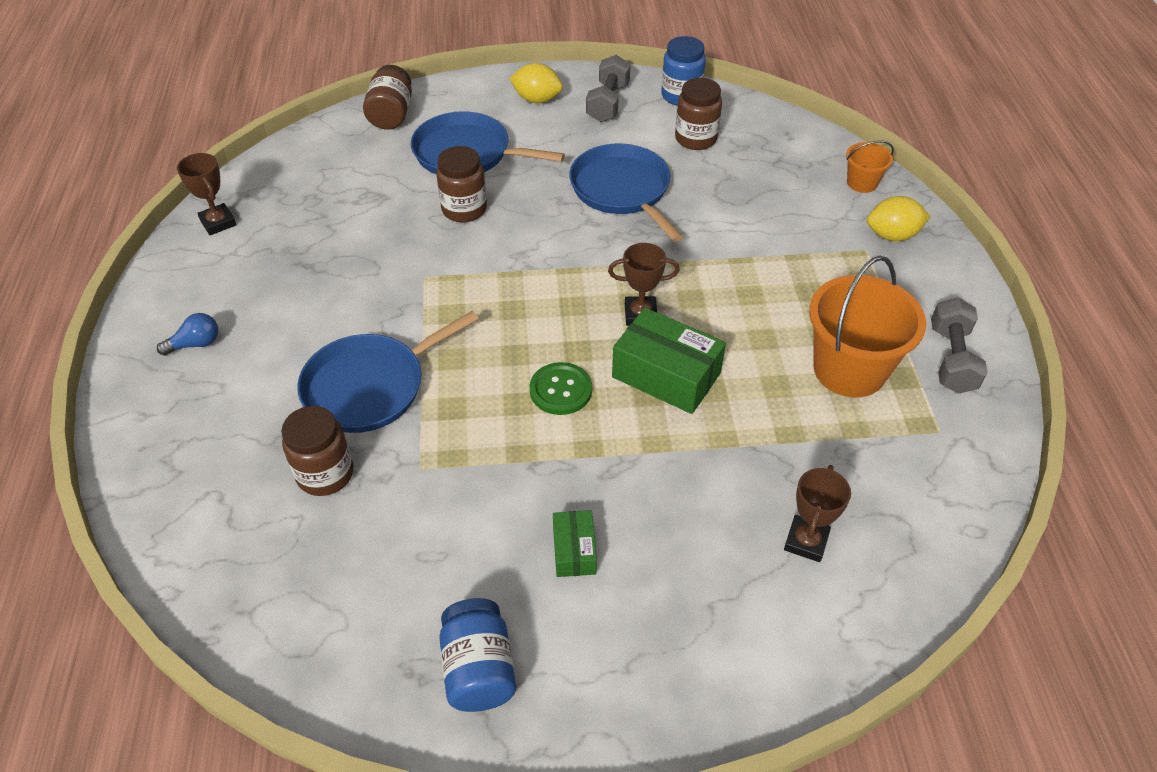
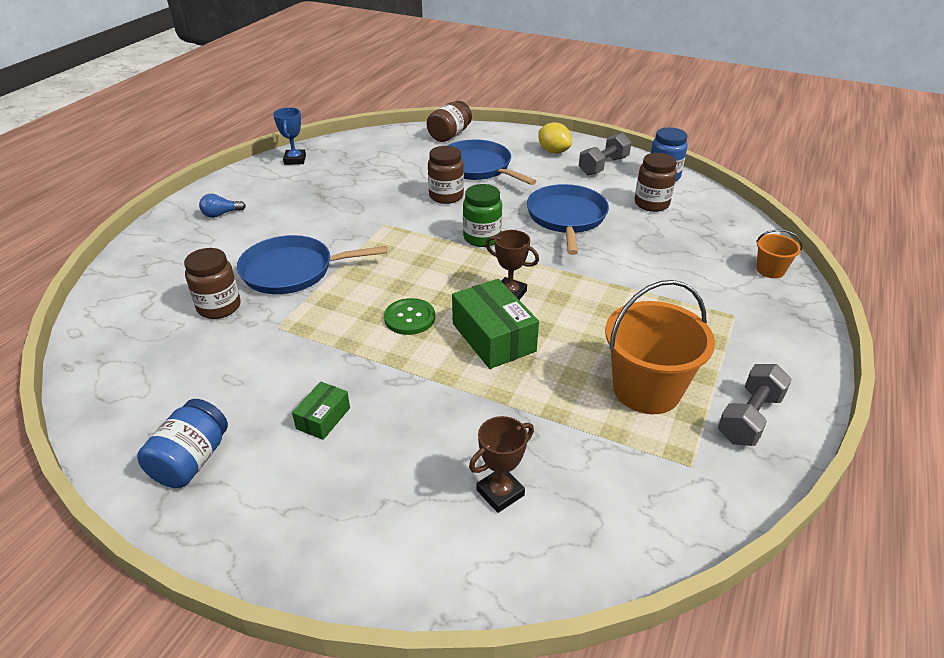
camera: 30 degrees right, 10 degrees down
(195, 344) = (221, 214): blue light bulb -> blue light bulb turned 150 degrees clockwise
(218, 222) = (295, 160): brown trophy -> blue trophy
(553, 253) = (482, 238): none -> green jar
(892, 235) = (768, 313): yellow lemon -> none

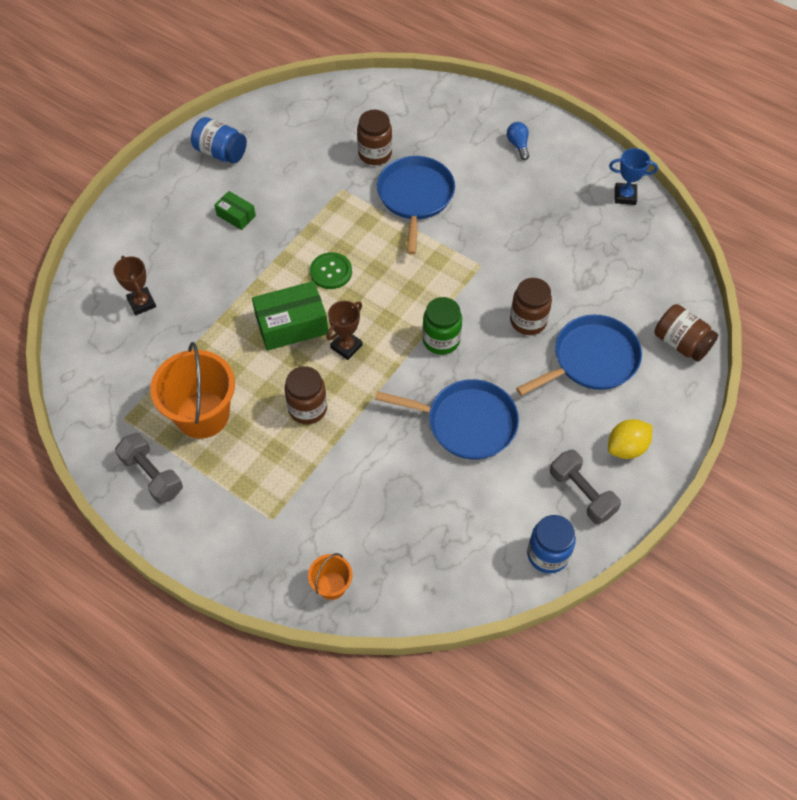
camera: 100 degrees right, 20 degrees up
(651, 204) = (483, 517): brown jar -> brown jar (307, 408)

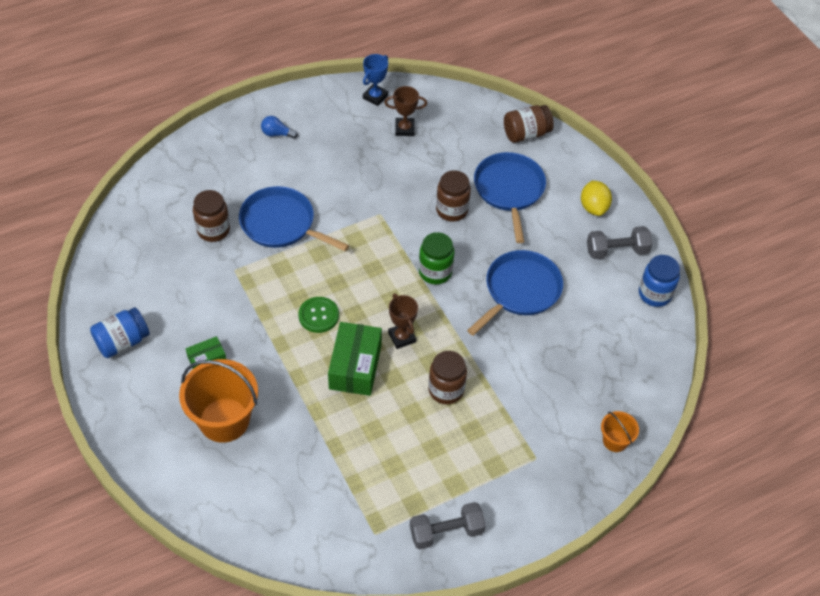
camera: 65 degrees left, 5 degrees down
(141, 303) = (256, 473): brown trophy -> brown trophy (404, 129)
(202, 415) = (407, 469): orange bucket -> orange bucket (224, 420)

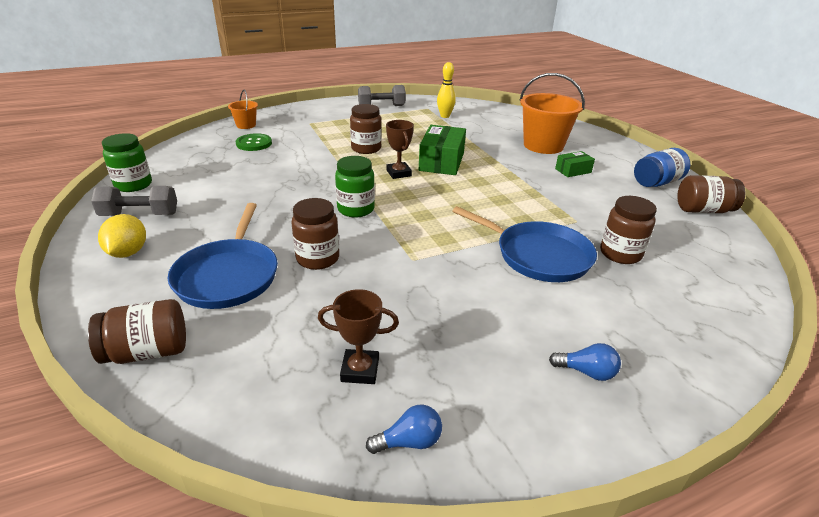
camera: 175 degrees left, 20 degrees down
(103, 295) = (703, 210): none -> brown jar
(318, 315) = (478, 188): green button -> green button (254, 143)
(348, 504) = (445, 116): none -> yellow bowling pin
(375, 97) = (409, 442): blue trophy -> blue light bulb
(520, 291) = (271, 193): blue pan -> none
(654, 294) = (133, 185): blue jar -> green jar

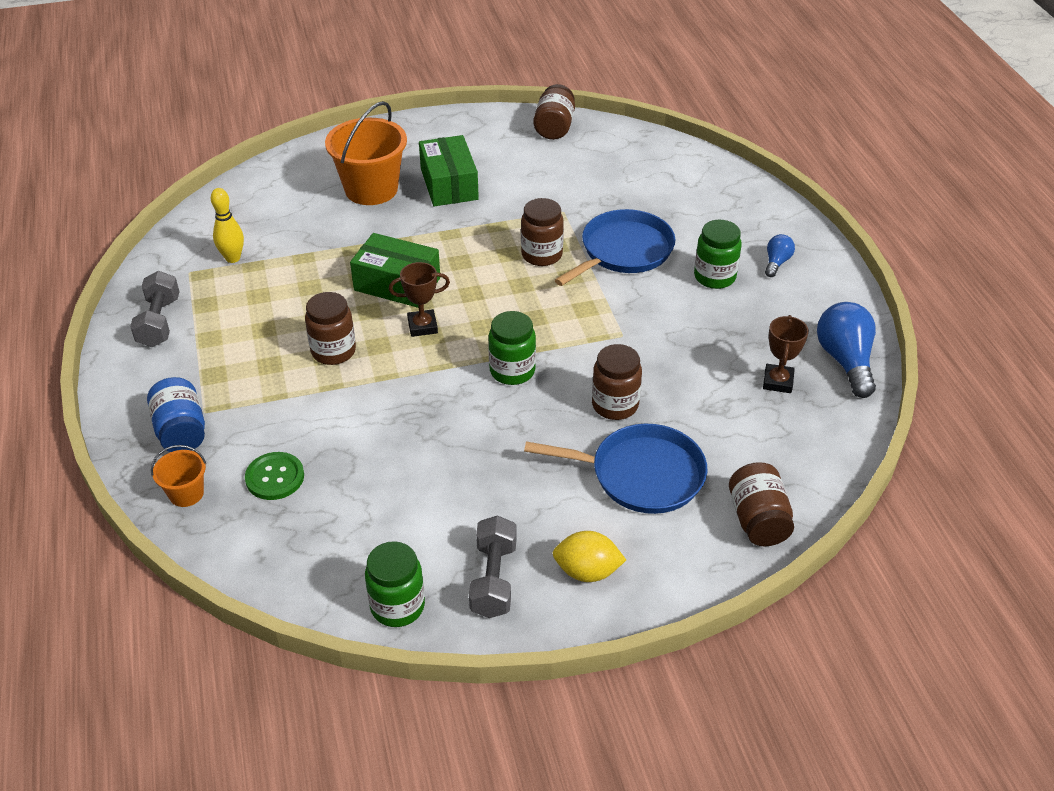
camera: 80 degrees left, 10 degrees up
(409, 442) = (845, 361): blue light bulb -> blue light bulb, size x1.90
(529, 317) = (714, 277): none -> green jar
(573, 171) = (449, 184): green box -> green box, size x1.84
(620, 254) = (625, 201): brown jar -> brown jar (541, 255)
(656, 183) = (491, 136): blue jar -> blue jar (181, 431)

